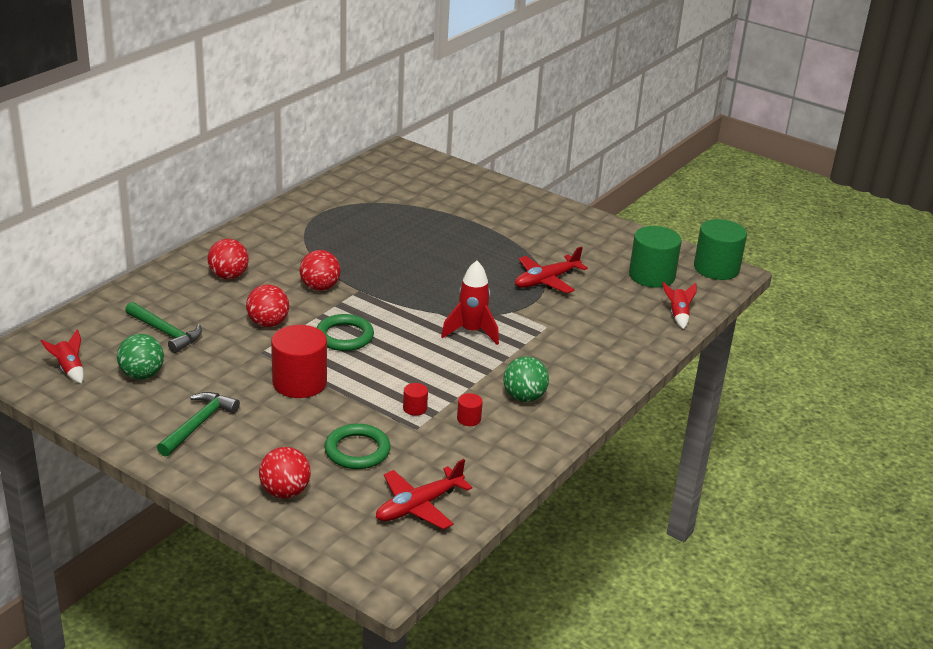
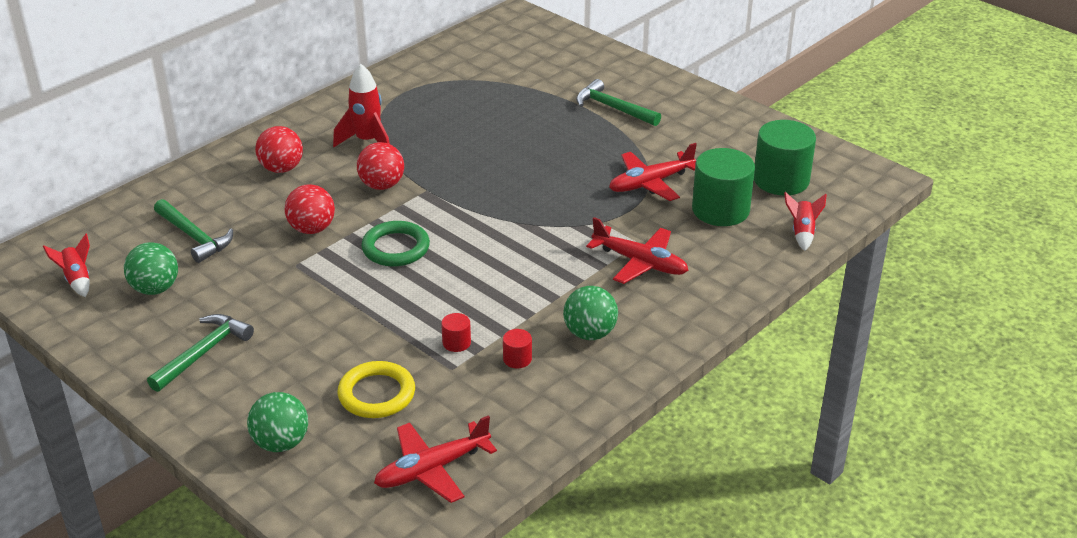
camera: 10 degrees right, 5 degrees up
(285, 492) = (281, 443): red ball -> green ball
(299, 383) = (330, 305): red cylinder -> none
(357, 450) = (376, 394): green ring -> yellow ring
(471, 332) = (546, 247): red rocket -> red rocket (367, 141)
(501, 223) = (613, 108): none -> green hammer
(552, 342) = (640, 262): none -> red plane
(716, 268) = (864, 172): green cylinder -> green cylinder (720, 210)

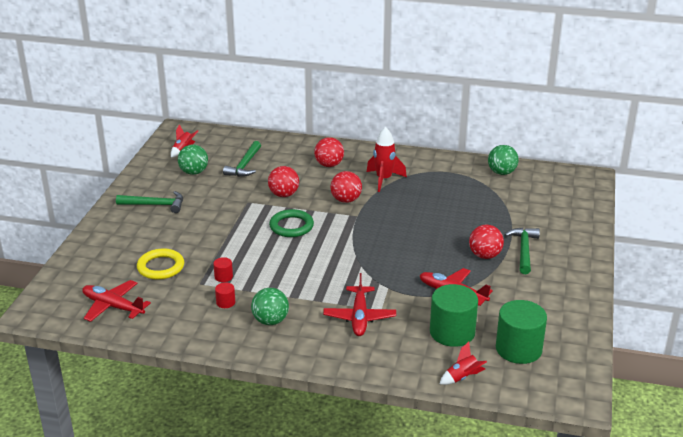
camera: 60 degrees right, 5 degrees down
(281, 443) = (103, 253): green ball -> green ball (501, 172)
(599, 135) = (485, 255): none -> red ball

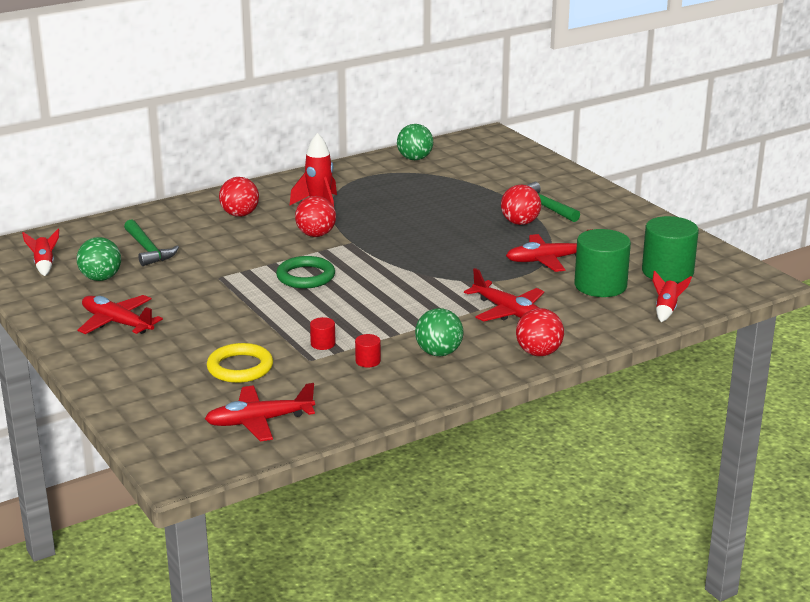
camera: 45 degrees left, 5 degrees down
(155, 205) = (117, 323): green hammer -> red plane
(284, 195) = (244, 256): red ball -> red ball (538, 353)

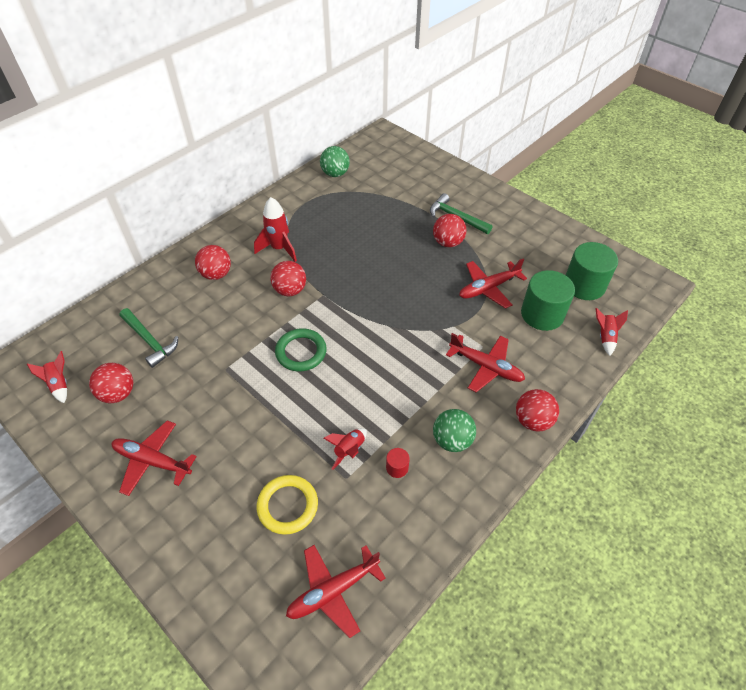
camera: 15 degrees left, 25 degrees up
(101, 278) = (118, 393): green ball -> red ball
(323, 344) = (349, 450): red cylinder -> red rocket

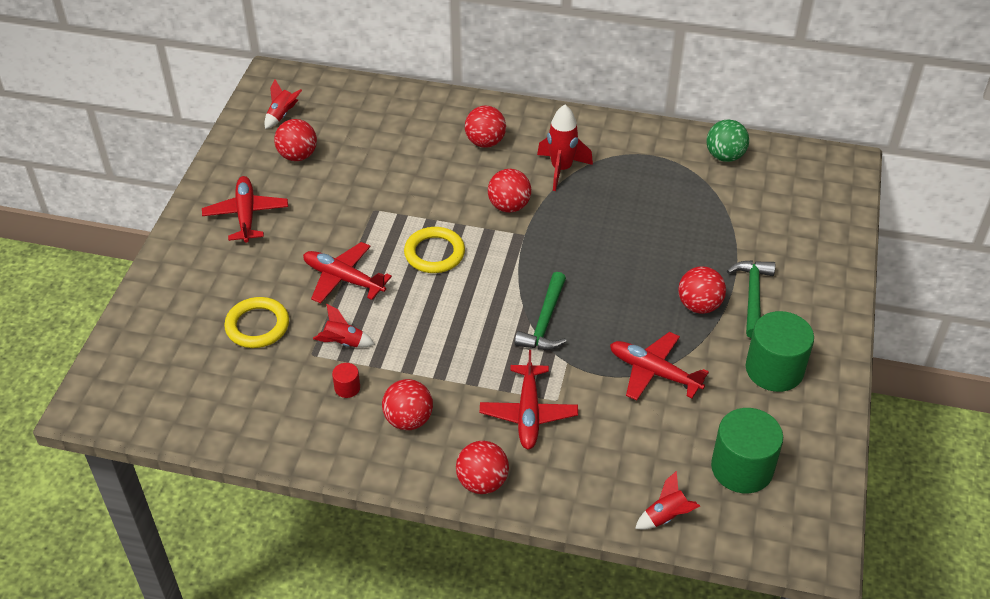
camera: 60 degrees right, 5 degrees down
(150, 341) = (368, 143): green hammer -> green hammer (545, 321)
(301, 352) = (434, 253): green ring -> yellow ring
(333, 591) = (195, 395): red plane -> red plane (343, 279)
(452, 440) = (408, 420): green ball -> red ball
(542, 314) = (653, 439): green cylinder -> green cylinder (774, 369)

